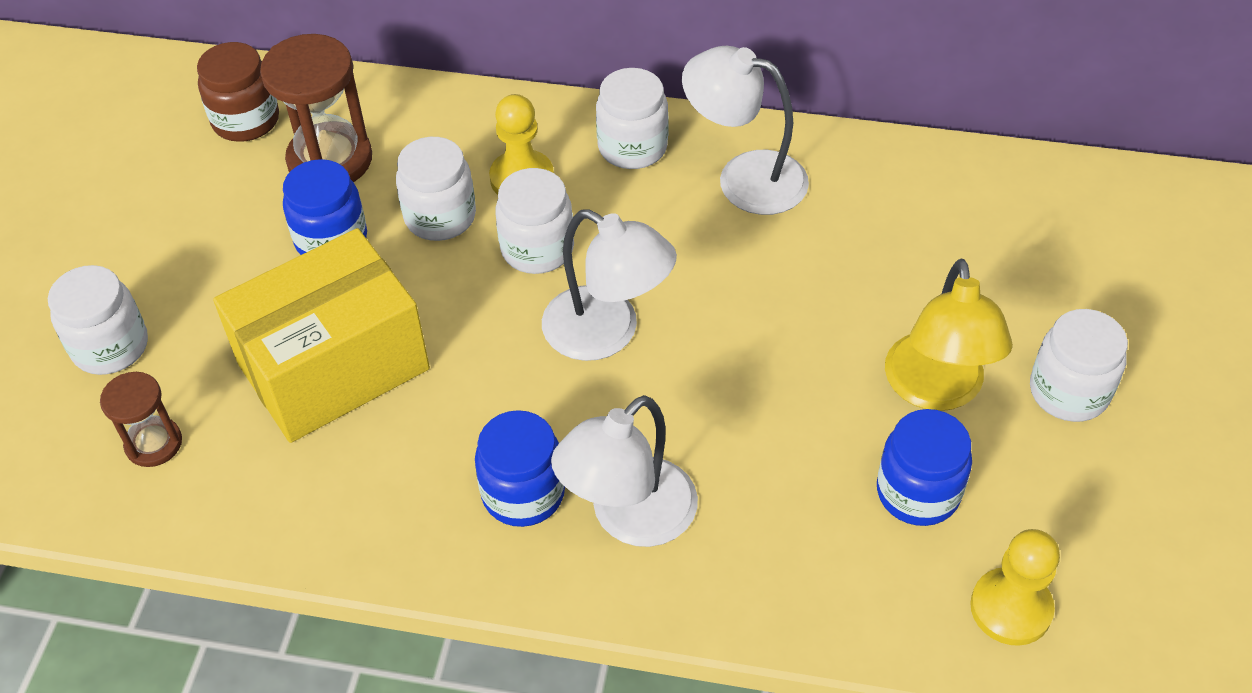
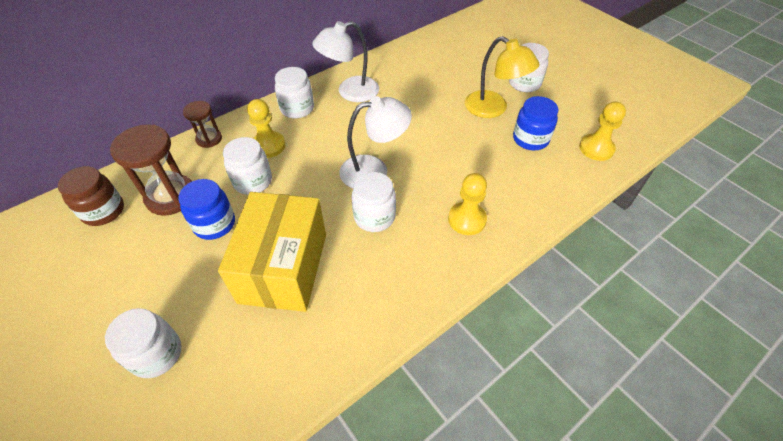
camera: 50 degrees left, 0 degrees up
(154, 444) = (240, 372): brown hourglass -> brown hourglass (209, 139)
(523, 493) = (422, 244): blue jar -> none
(537, 249) = (308, 163): white jar -> white jar (374, 217)
(629, 518) = (467, 219): white lamp -> yellow pawn

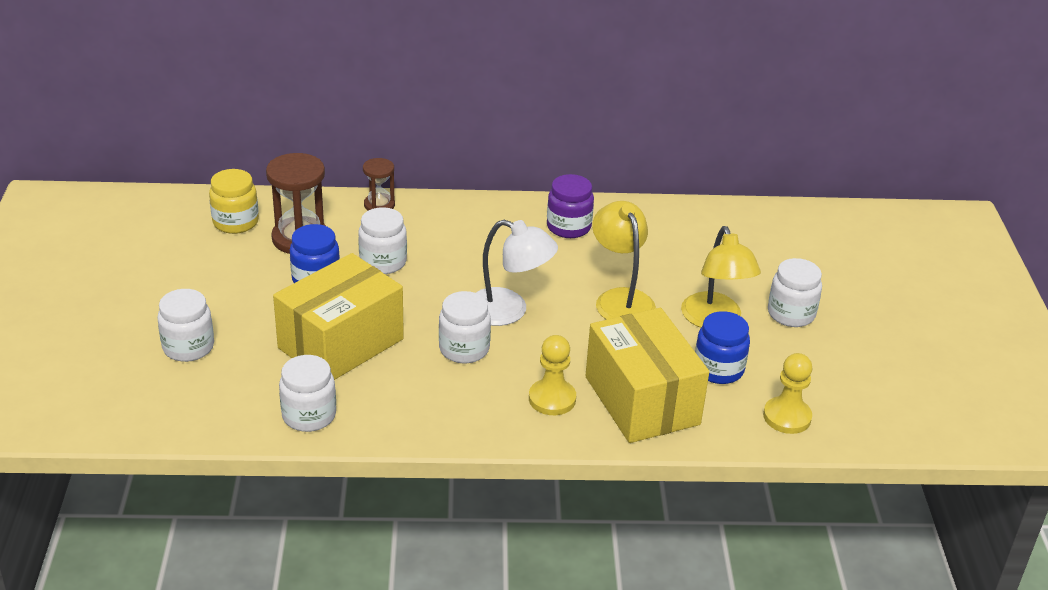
camera: 35 degrees right, 15 degrees down
(103, 211) = (235, 222): brown jar -> yellow jar
(268, 146) = (429, 238): yellow pawn -> none
(297, 108) = (494, 217): white jar -> white jar (309, 415)
(350, 92) = (568, 227): white lamp -> purple jar
(430, 124) = (620, 299): none -> yellow lamp
(516, 186) = (642, 400): none -> yellow box

